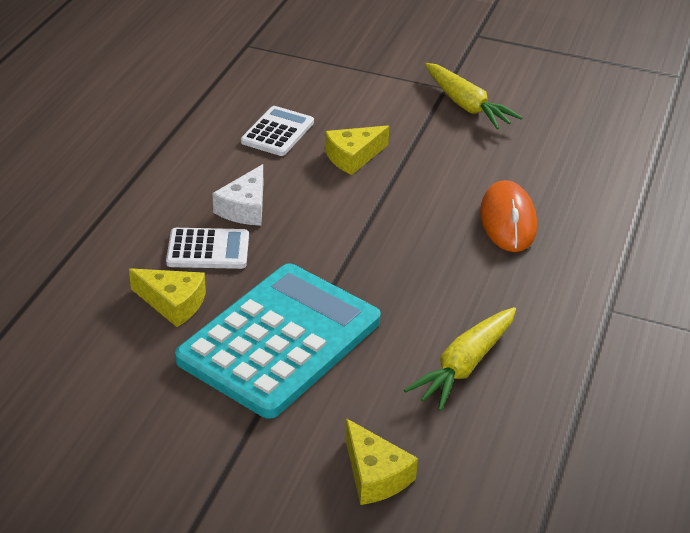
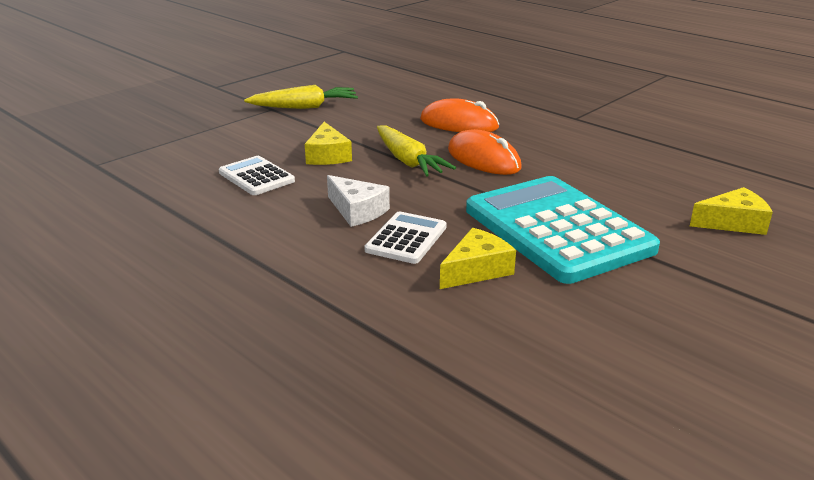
camera: 65 degrees left, 10 degrees down
(418, 259) = (483, 159): none -> orange mouse
(465, 366) = (617, 169): yellow carrot -> yellow carrot (407, 161)

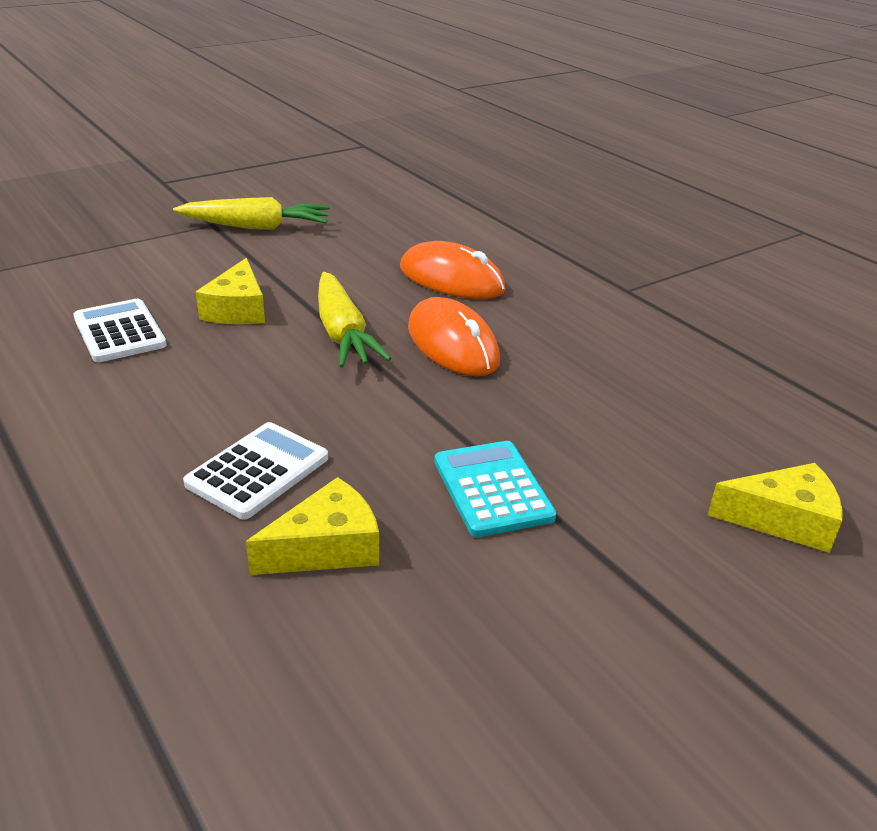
camera: 10 degrees right, 5 degrees up
(357, 211) = (219, 410): white cheese -> none
(557, 229) = (492, 489): turquoise calculator -> turquoise calculator, size x0.47

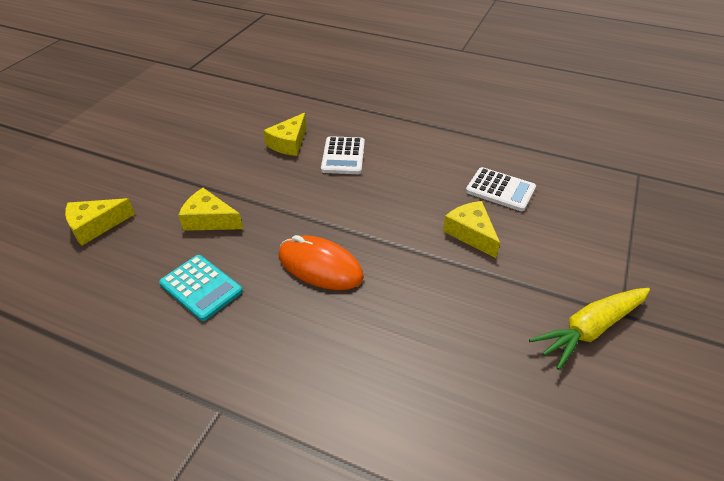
camera: 150 degrees right, 10 degrees up
(342, 333) = (392, 244): yellow carrot -> none
(451, 279) = (374, 340): orange mouse -> none
(492, 489) = (240, 187): turquoise calculator -> turquoise calculator (201, 287)
(573, 453) = (209, 220): none -> yellow cheese

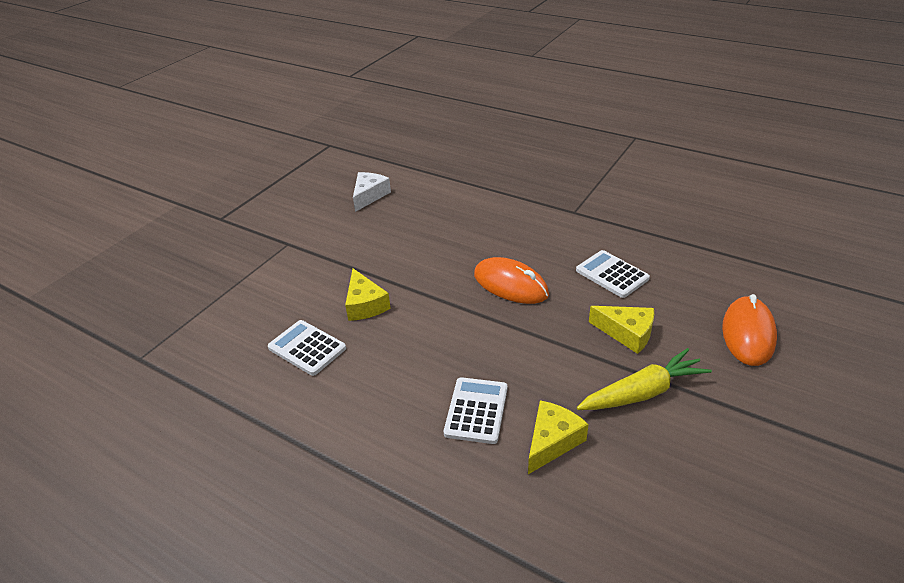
camera: 170 degrees left, 5 degrees down
(95, 226) = (748, 334): yellow cheese -> orange mouse
(201, 287) = (612, 274): turquoise calculator -> white calculator
(573, 435) = (369, 196): none -> white cheese
(590, 329) = (318, 236): yellow carrot -> yellow carrot (642, 393)

